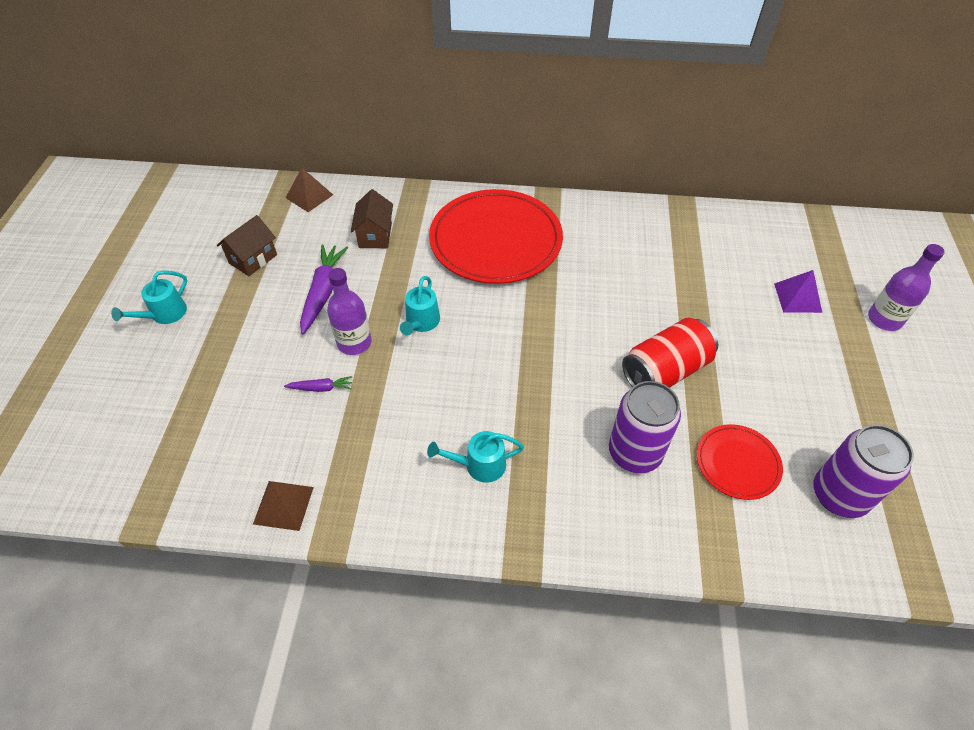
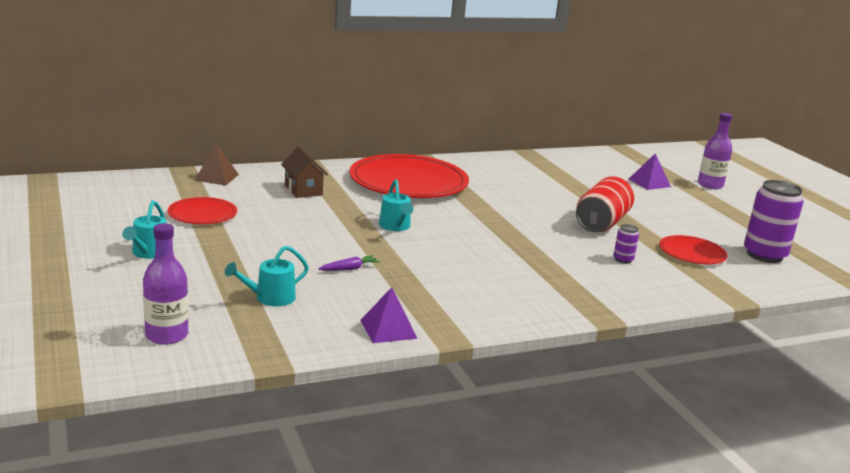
camera: 30 degrees left, 30 degrees down
(253, 259) = (202, 214): brown house -> red plate
(283, 505) = (388, 329): brown pyramid -> purple pyramid
(323, 292) = (291, 223): purple carrot -> none
(354, 342) = (350, 243): purple bottle -> purple bottle (166, 335)
(479, 465) = (521, 283): turquoise watering can -> turquoise watering can (270, 298)
(634, 453) = (623, 260): purple can -> purple can, size x0.46

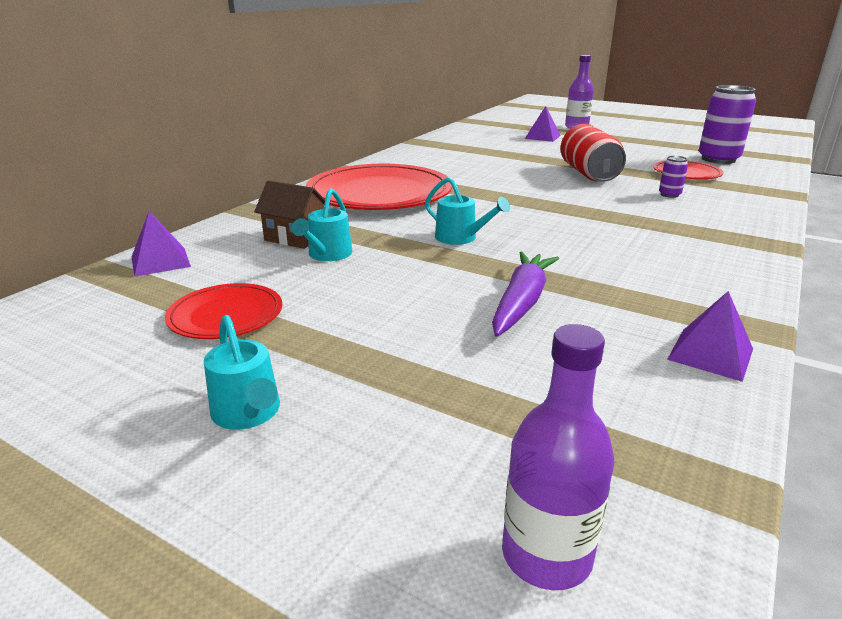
camera: 35 degrees left, 5 degrees up
(216, 177) = (160, 261): brown pyramid -> purple pyramid
(270, 298) = (532, 389): turquoise watering can -> turquoise watering can (327, 255)
(349, 269) = (521, 302): purple carrot -> purple carrot, size x1.93

